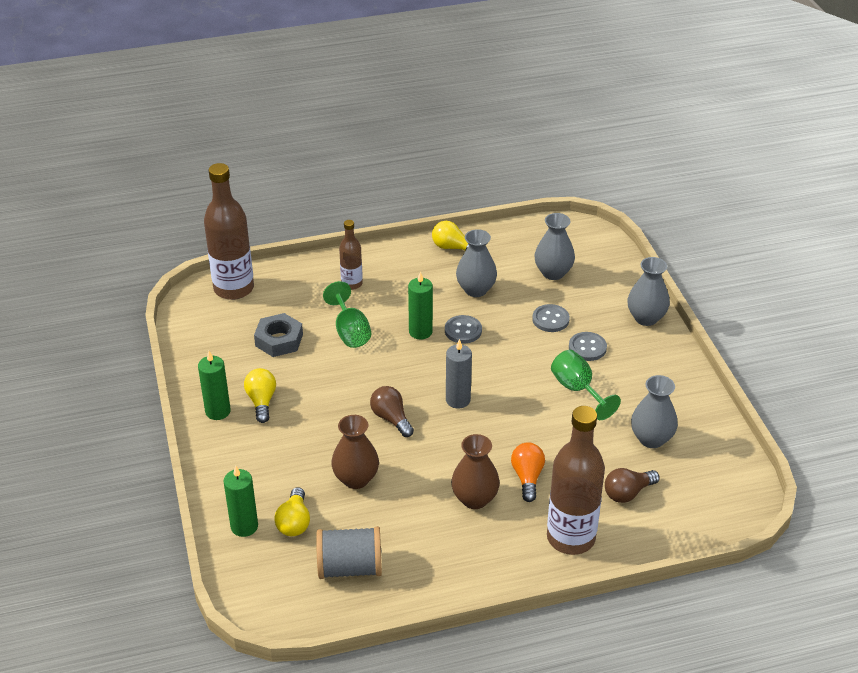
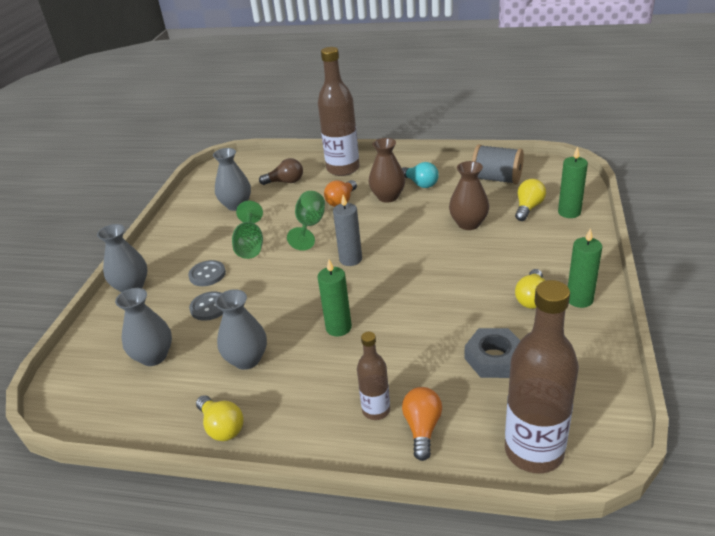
camera: 150 degrees left, 5 degrees down
(313, 282) = (422, 428): none -> orange light bulb
(350, 331) = (410, 347): green goblet -> green goblet (310, 226)
(391, 418) = (416, 258): brown light bulb -> none
(447, 533) = (420, 184): none -> turquoise light bulb
(463, 330) = (297, 318): grey button -> none

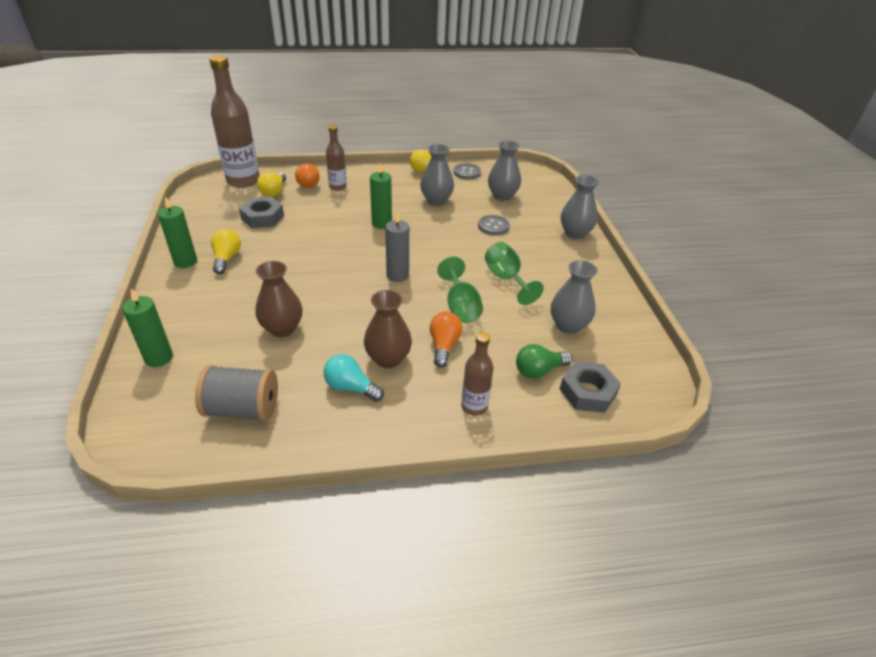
camera: 155 degrees right, 5 degrees up
(207, 274) = (521, 249): grey button -> grey button (467, 172)
(265, 169) = (588, 392): none -> grey nut
(285, 182) = (539, 370): brown light bulb -> green light bulb
(343, 169) = (474, 406): brown bottle -> brown bottle, size x0.53
(528, 208) = (208, 359): yellow light bulb -> yellow light bulb (274, 192)

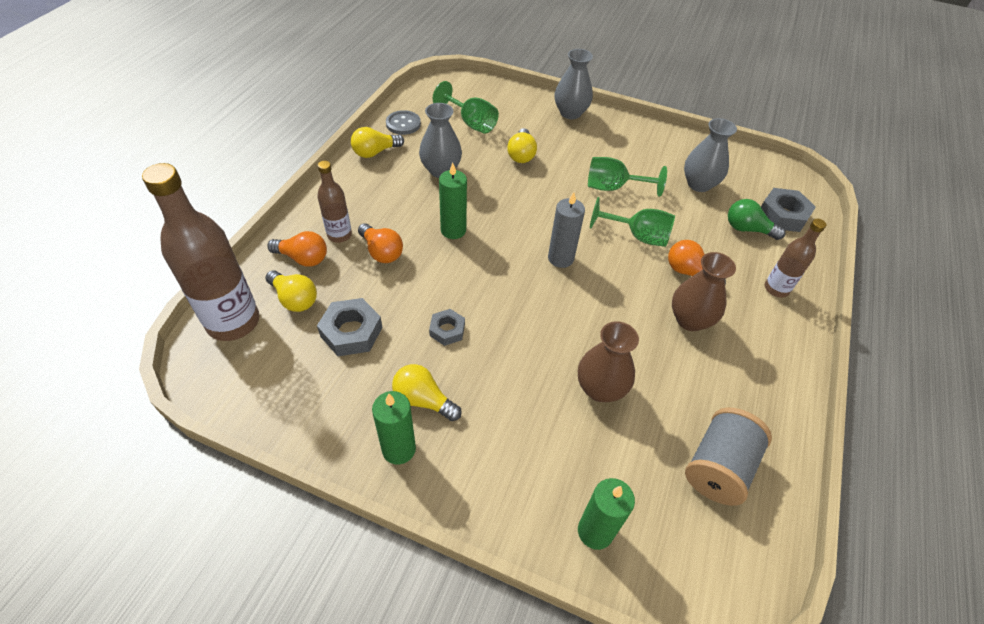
camera: 60 degrees left, 10 degrees up
(289, 249) = (447, 330): none -> grey nut
(336, 205) = (381, 252): none -> orange light bulb
(351, 387) = (720, 364): turquoise light bulb -> none
(493, 226) = (521, 154): grey button -> yellow light bulb
(502, 196) = (471, 123): grey vase -> green goblet
(539, 370) = (747, 229): green light bulb -> green light bulb turned 105 degrees clockwise

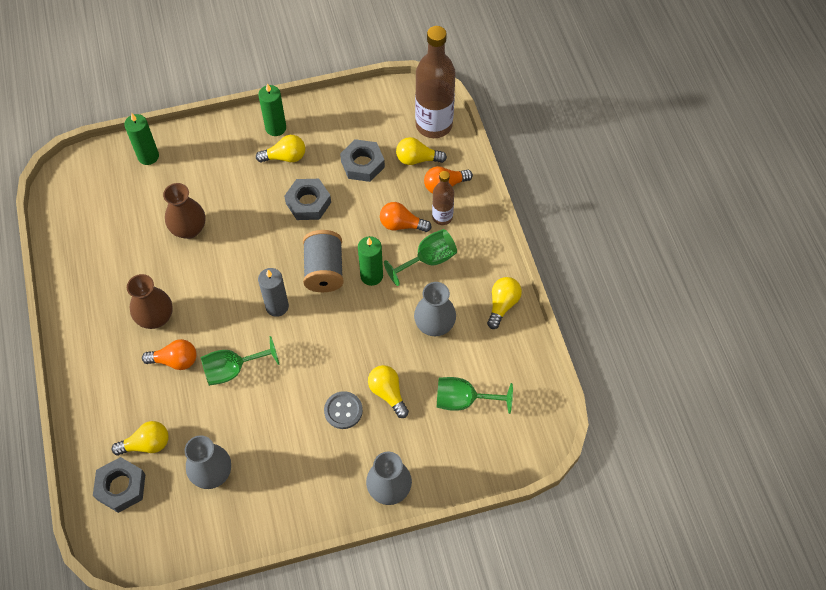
camera: 145 degrees right, 10 degrees up
(403, 124) = (516, 353): grey button -> grey button (343, 411)
(447, 330) = (308, 203): grey nut -> grey nut, size x1.61
(613, 187) = (284, 411): green goblet -> green goblet (428, 260)
(718, 467) = (96, 228): grey spool -> grey spool (324, 270)
(747, 229) = (147, 444): green light bulb -> yellow light bulb
(776, 289) = (102, 391): brown bottle -> none

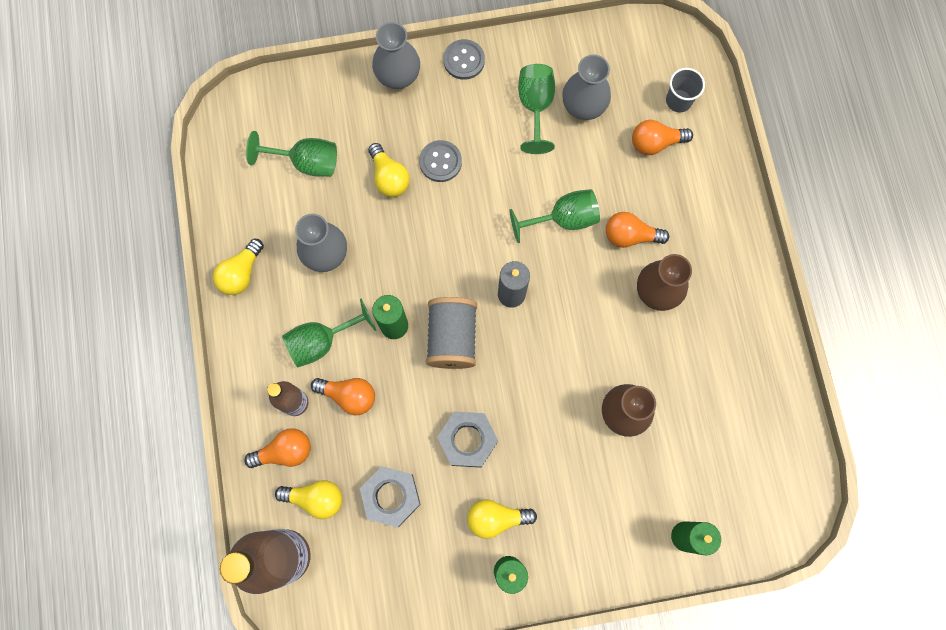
camera: 175 degrees left, 15 degrees up
(121, 487) = (678, 101): grey nut -> grey cup
(147, 444) = (655, 143): yellow light bulb -> orange light bulb
(257, 470) = (535, 106): none -> green goblet
(327, 510) = (464, 60): none -> grey button

